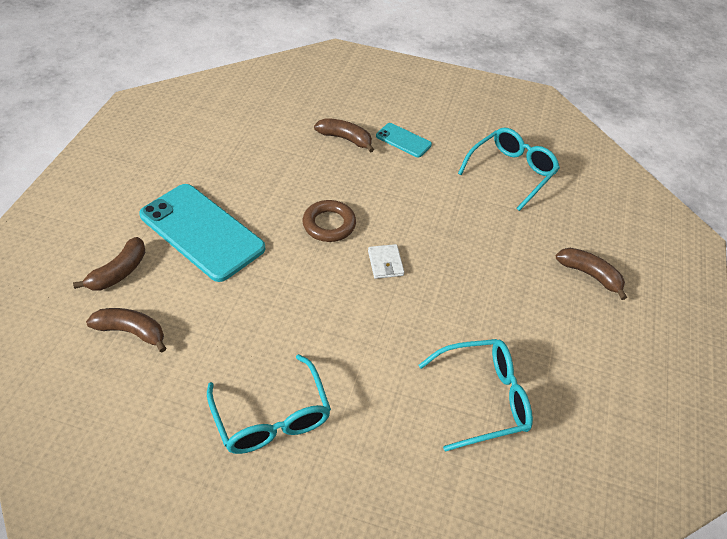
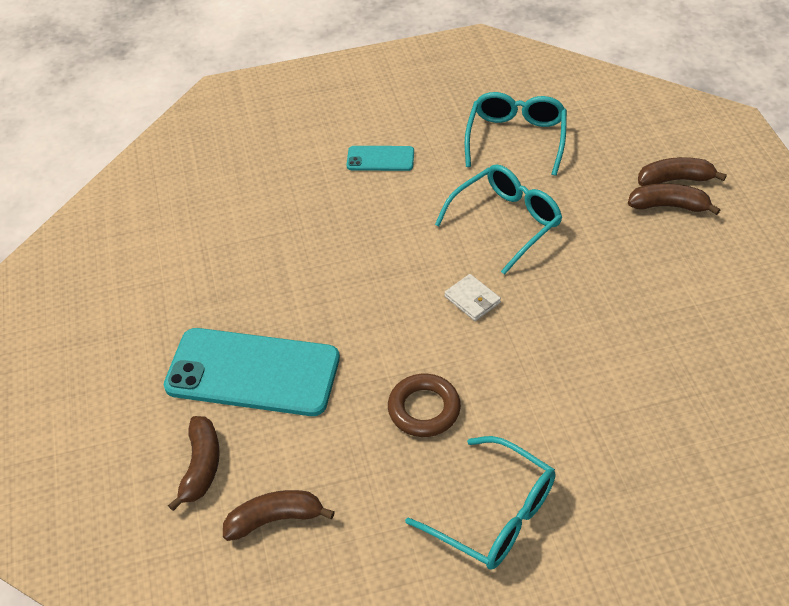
camera: 25 degrees left, 0 degrees up
(329, 224) = (381, 290): brown ring -> brown ring (424, 409)
(345, 139) = (318, 188): brown banana -> brown banana (675, 179)
(484, 398) = (669, 378): turquoise glasses -> turquoise glasses (506, 222)

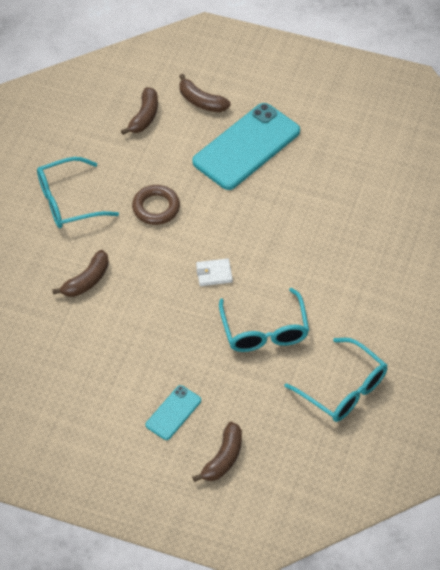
camera: 120 degrees right, 5 degrees up
(380, 159) = (384, 296): turquoise phone -> turquoise phone (173, 413)
(669, 206) = (202, 435): brown banana -> brown banana (86, 281)

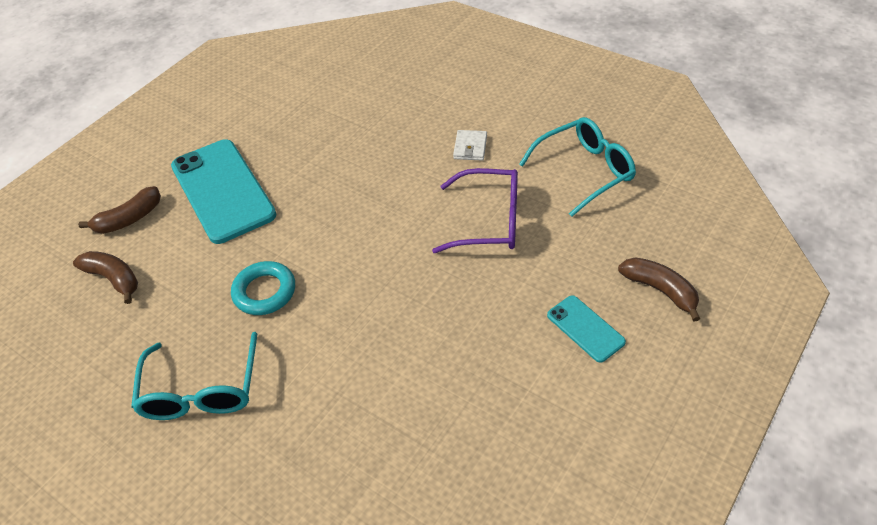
camera: 70 degrees left, 5 degrees down
(86, 281) = (346, 390): brown banana -> none
(156, 208) = (264, 292): brown ring -> turquoise ring
(214, 274) = (391, 252): white wallet -> white wallet (470, 147)
(264, 331) = (490, 221): turquoise glasses -> purple glasses

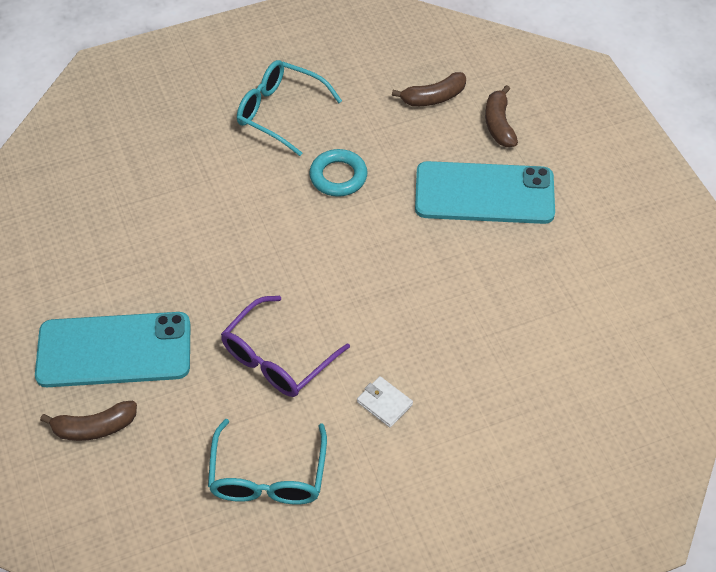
camera: 120 degrees right, 5 degrees up
(585, 328) = (114, 350): turquoise phone -> turquoise phone, size x2.10

